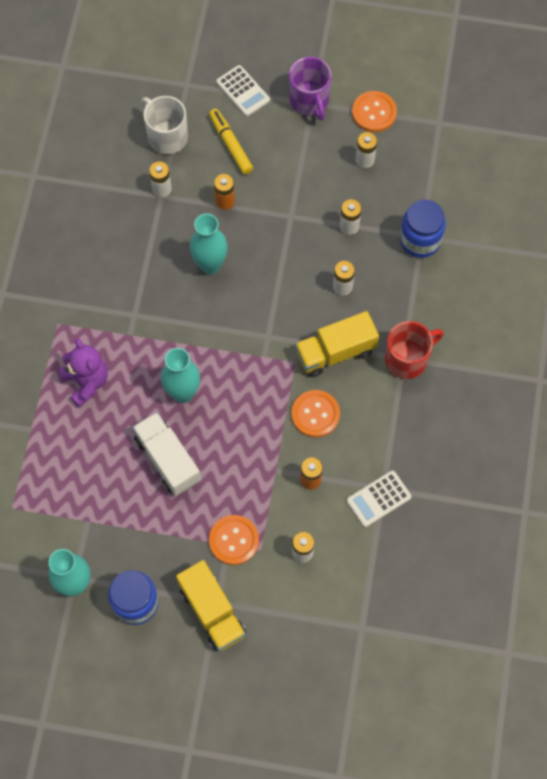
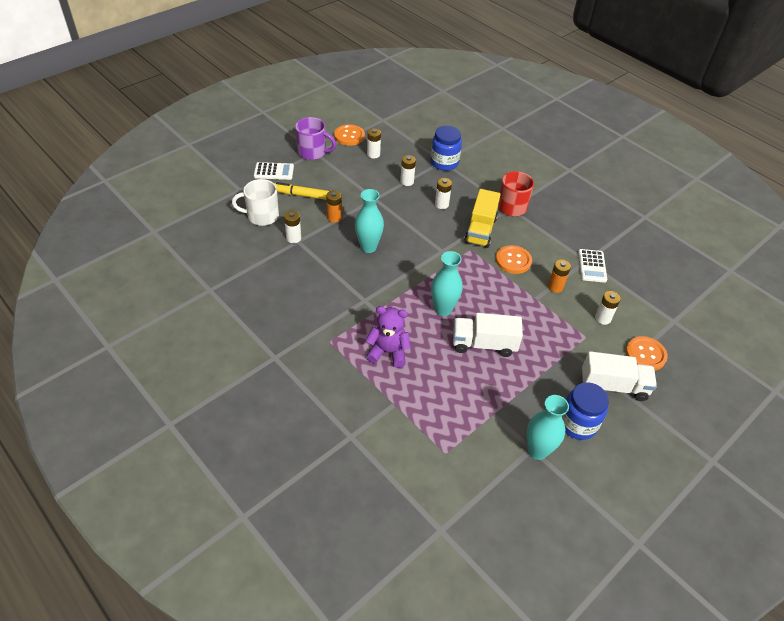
camera: 55 degrees left, 20 degrees down
(212, 611) = (613, 386): yellow truck -> white truck
(234, 540) = (569, 345): orange button -> orange button (645, 354)

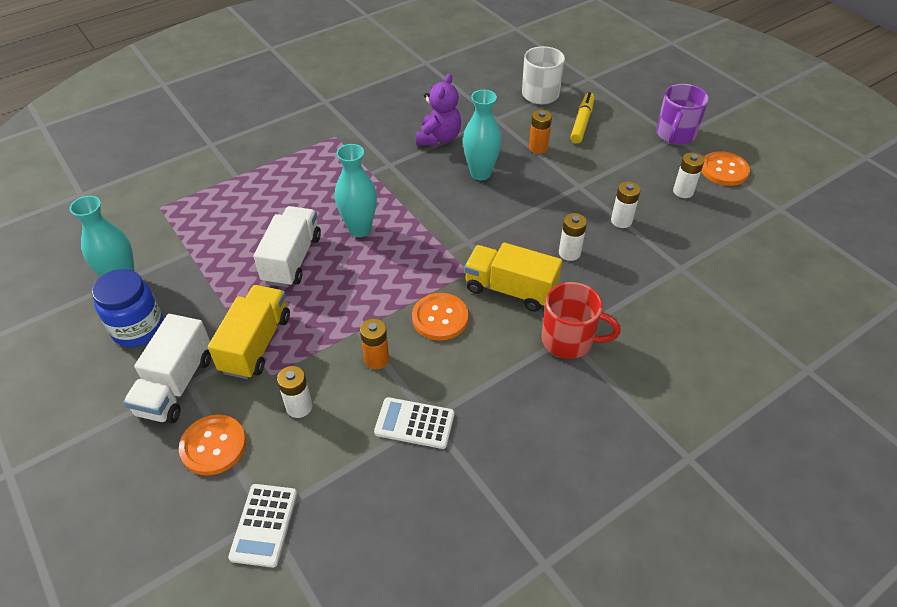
camera: 100 degrees right, 0 degrees up
(274, 171) = (627, 102): white calculator -> white calculator (264, 525)
(293, 238) = (501, 115): white battery -> none
(388, 352) = (306, 177): purple teddy bear -> purple teddy bear (439, 138)
(444, 163) = (676, 269): blue jar -> none
(565, 349) = (256, 344): none -> yellow truck

